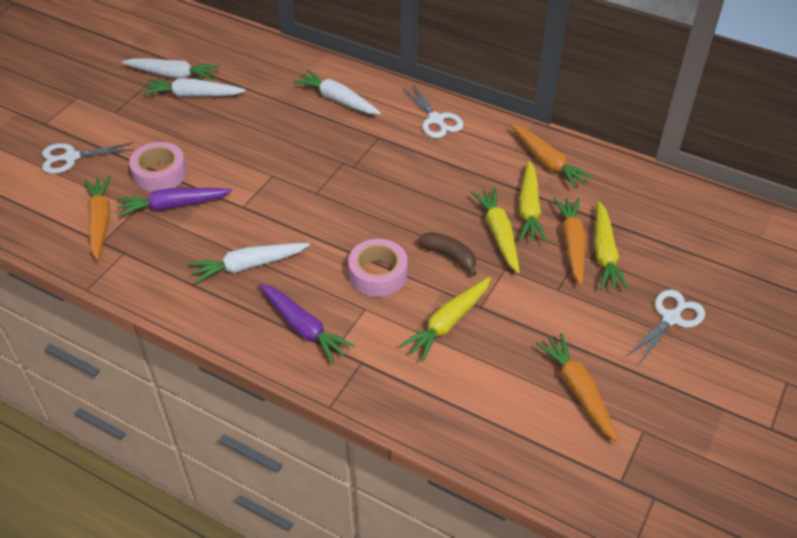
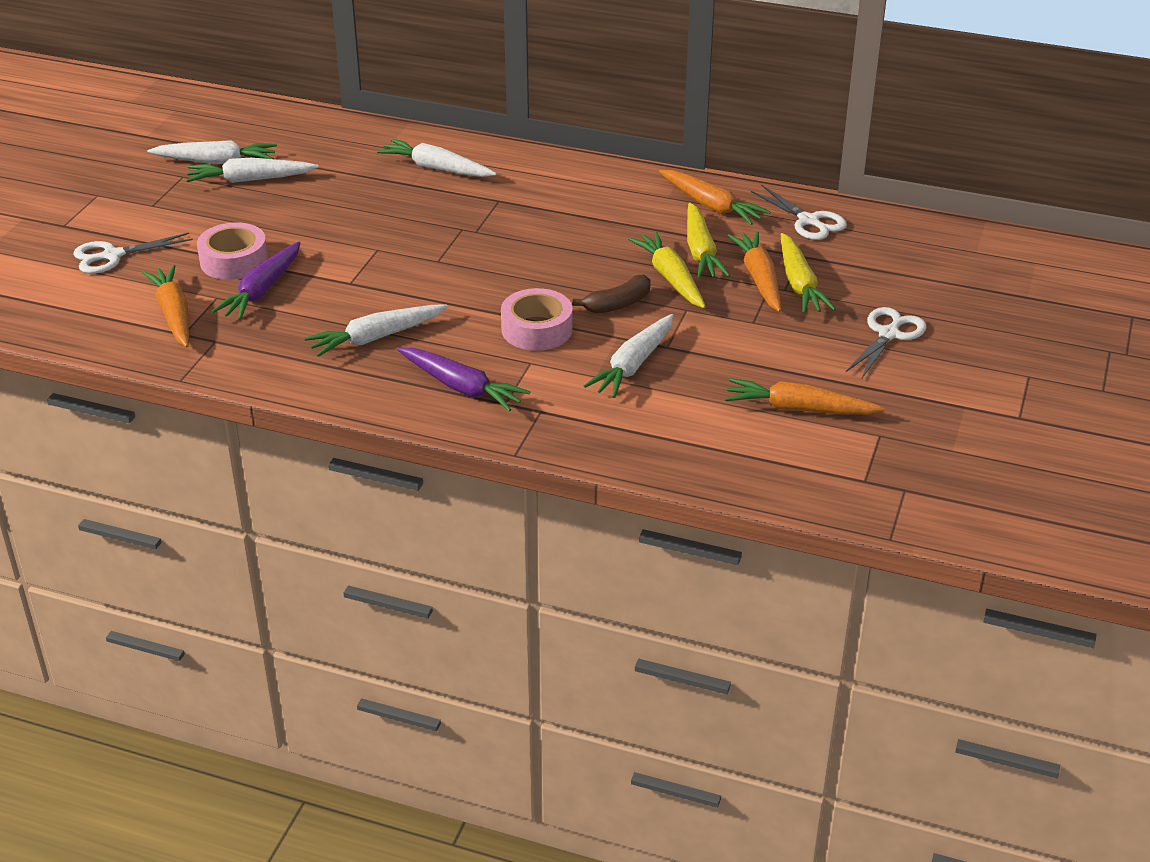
camera: 10 degrees left, 10 degrees down
(173, 206) = (262, 290): purple carrot -> purple carrot turned 45 degrees counterclockwise
(436, 120) = (565, 177): white scissors -> white scissors (808, 221)
(448, 323) = (633, 365): yellow carrot -> white carrot
(449, 256) = (617, 304): brown banana -> brown banana turned 120 degrees clockwise
(578, 391) = (799, 409): orange carrot -> orange carrot turned 45 degrees counterclockwise

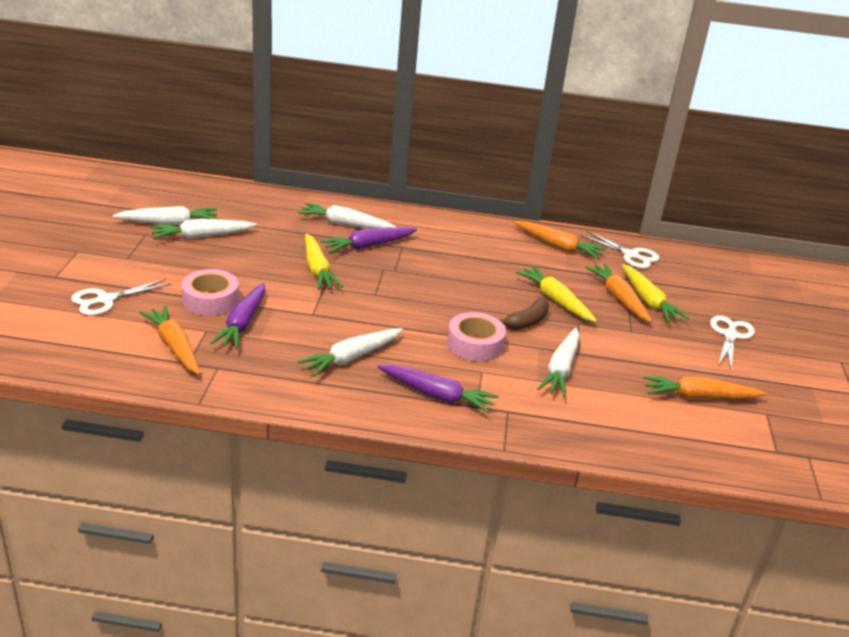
camera: 15 degrees left, 5 degrees down
(455, 198) = (368, 246): none -> purple carrot
(700, 251) = (567, 280): yellow carrot -> yellow carrot (317, 269)

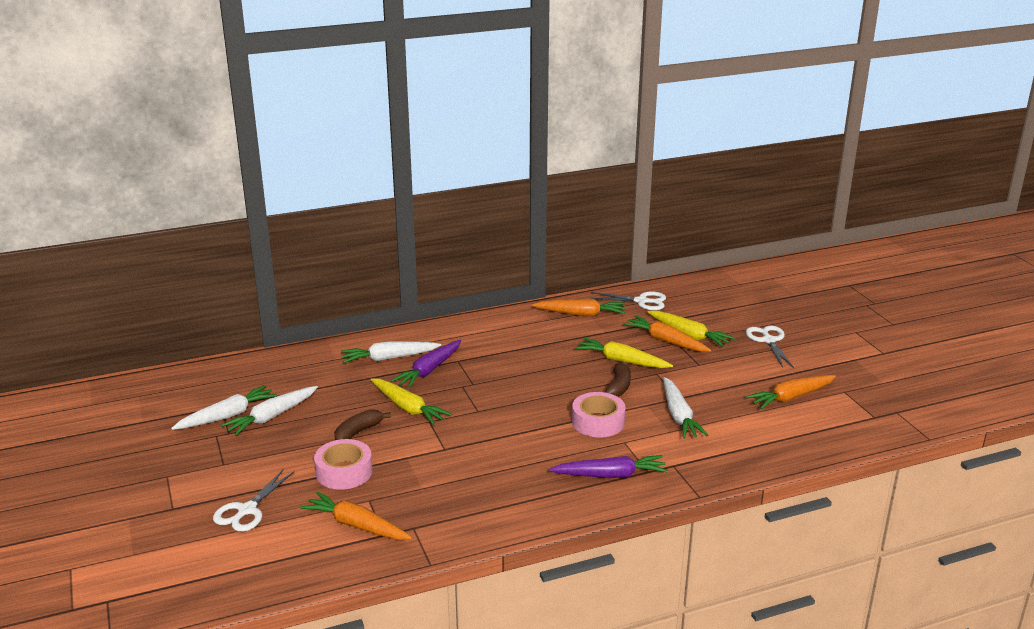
camera: 25 degrees left, 5 degrees down
(243, 323) = (394, 481): purple carrot -> none
(256, 273) = (358, 432): none -> brown banana
(351, 358) = (514, 472): white carrot -> none

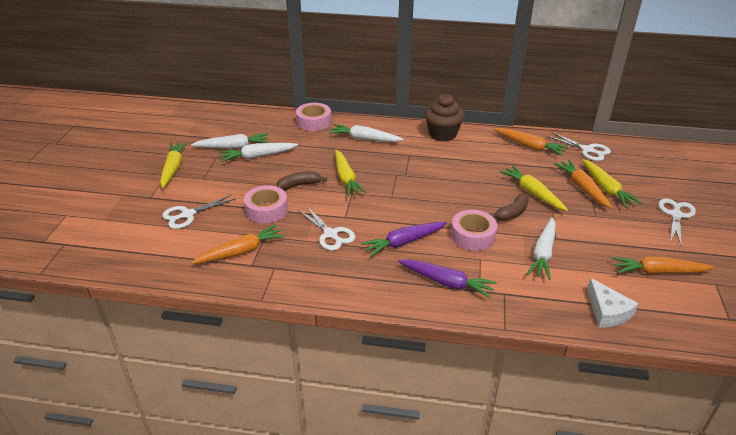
camera: 30 degrees right, 10 degrees up
(169, 465) = (173, 168): none -> yellow carrot
(306, 356) = (314, 122): none -> pink tape
(357, 525) = (241, 251): orange carrot -> orange carrot turned 90 degrees clockwise
(429, 370) = (383, 156): purple carrot -> purple carrot (404, 242)
(445, 471) = (330, 234): none -> white scissors
(476, 327) = (442, 134): none -> brown cupcake
(775, 447) = (607, 312): none -> white cheese

